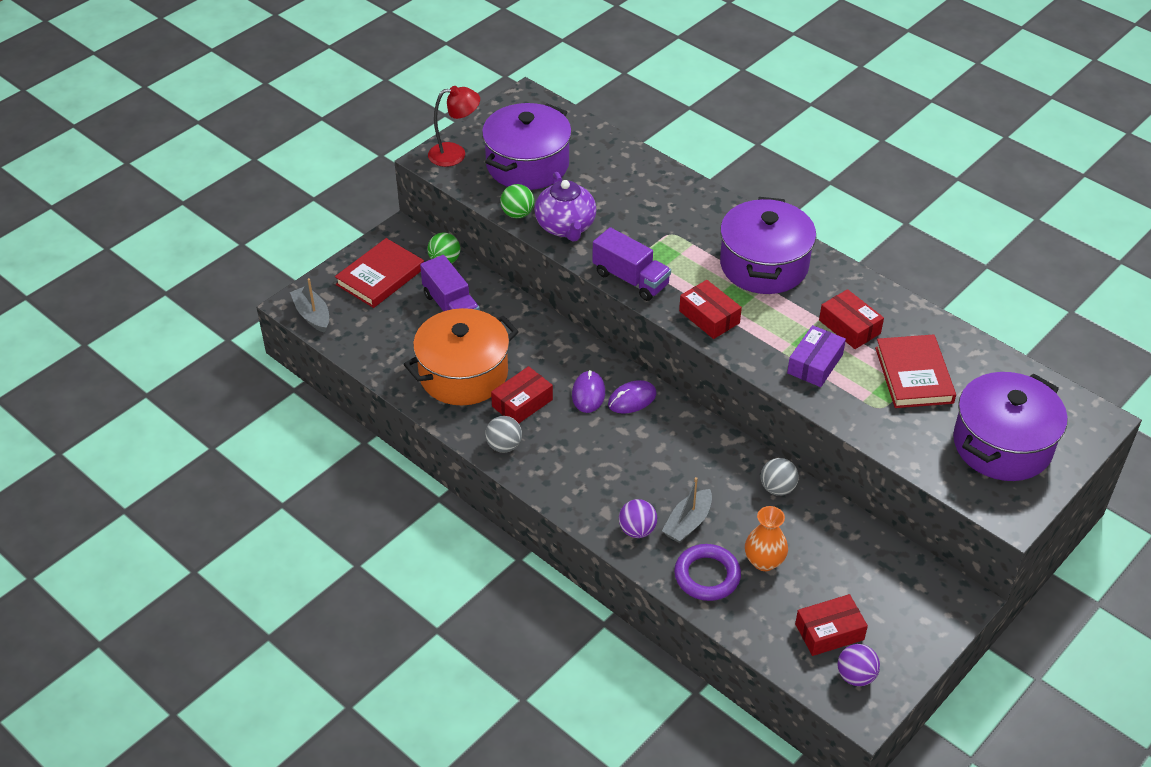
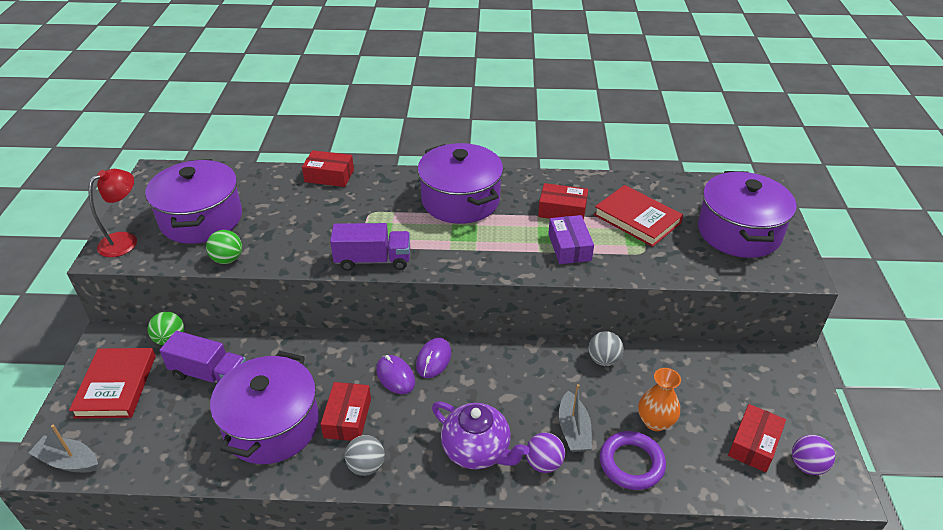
camera: 40 degrees left, 5 degrees down
(463, 374) = (272, 425): orange pot -> purple pot
(566, 227) = (280, 249): purple teapot -> purple teapot (477, 450)
(709, 317) = (461, 255): red box -> red box (329, 176)

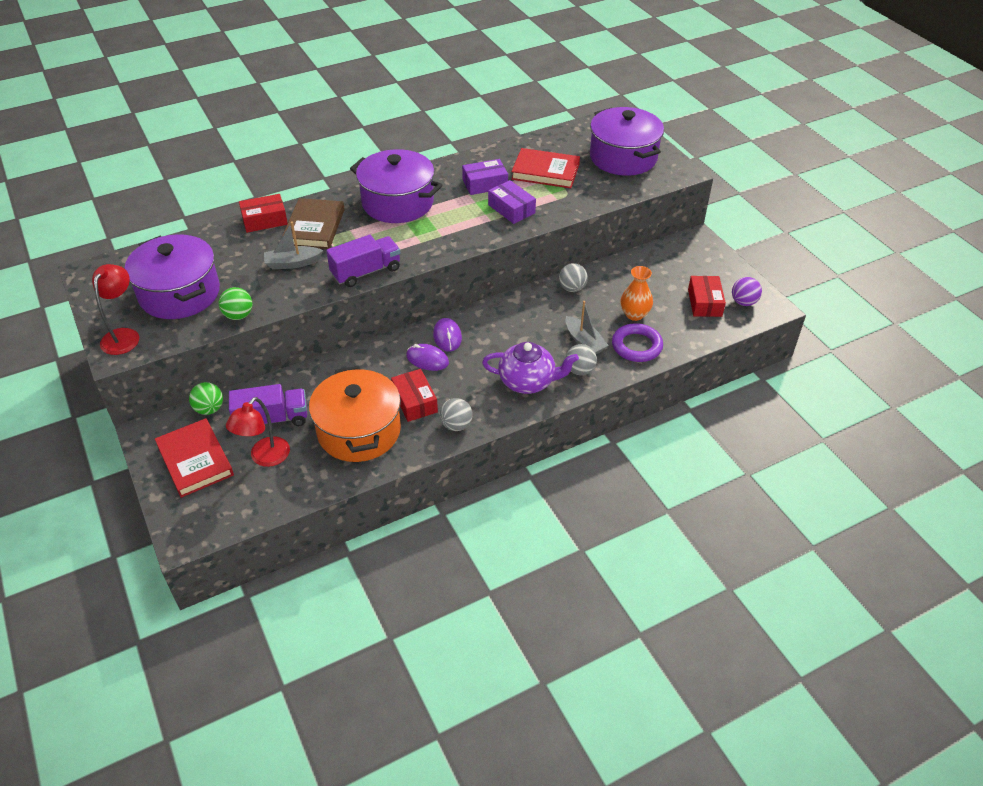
camera: 30 degrees left, 5 degrees up
(69, 461) = (209, 526): grey boat -> grey boat (292, 263)
(171, 413) = (265, 458): none -> red lamp
(272, 425) = (359, 431): purple pot -> orange pot
(365, 198) = (314, 227): none -> brown book
(544, 463) = (580, 370): purple ball -> grey ball
(562, 210) = (485, 184): red box -> purple box

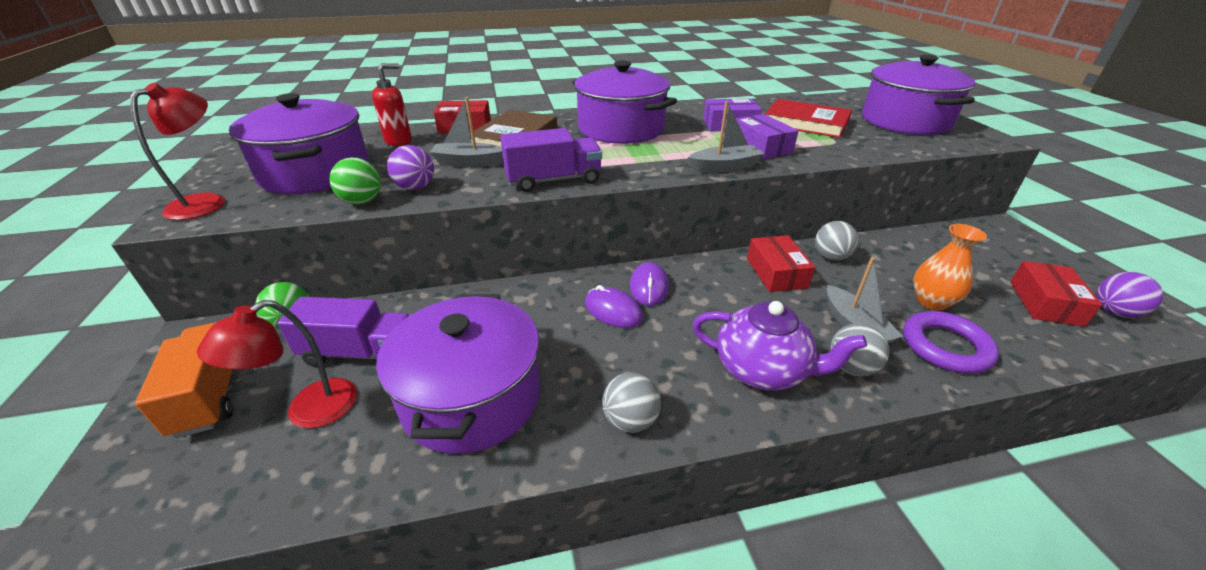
camera: 15 degrees right, 10 degrees down
(195, 460) = (212, 393): red book -> orange truck
(219, 247) = (399, 141): none -> red soap dispenser
(268, 296) = (416, 187): none -> purple ball
(359, 431) = (471, 397): orange pot -> purple pot
(414, 401) = (575, 367): red box -> red box (776, 273)
(486, 237) = (724, 167): none -> grey boat

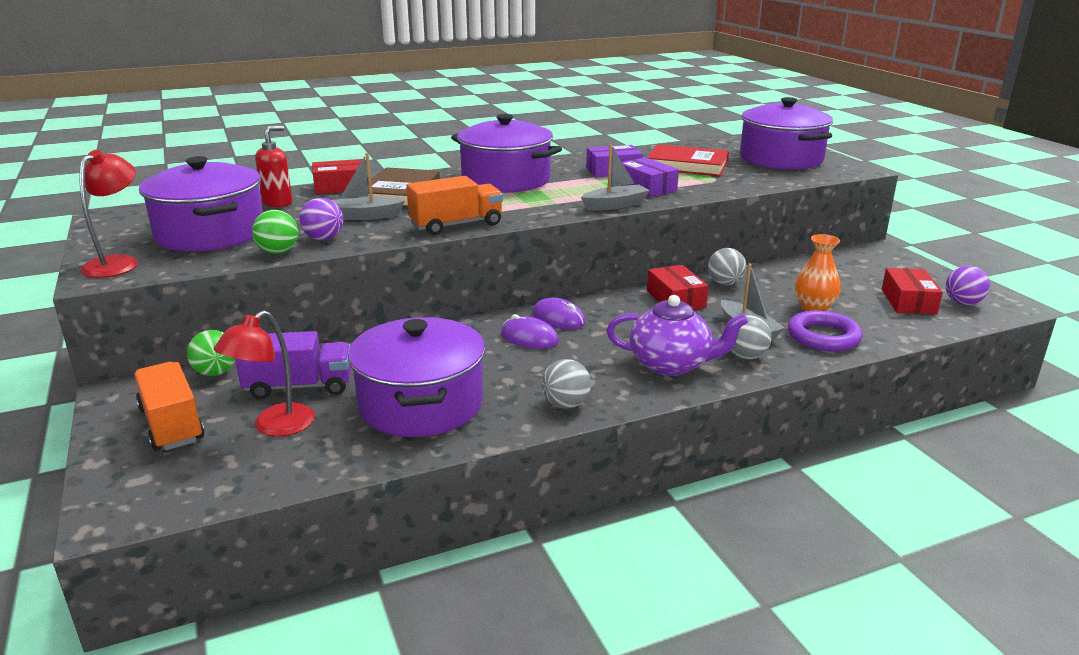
camera: 10 degrees left, 10 degrees down
(553, 180) = (456, 225): purple truck -> orange truck
(649, 287) = (558, 318): purple mouse -> purple mouse turned 45 degrees counterclockwise

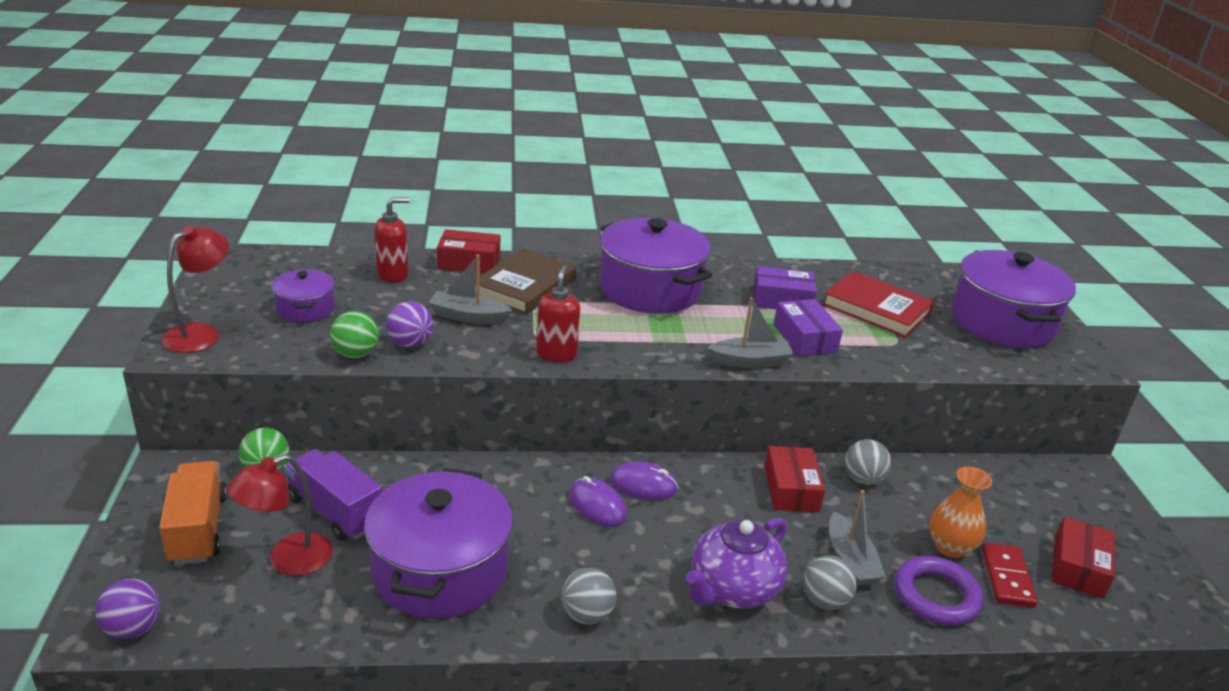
camera: 15 degrees right, 5 degrees up
(210, 234) = (306, 309): purple pot -> purple pot, size x0.50
(299, 386) = (335, 511): purple truck -> purple truck turned 150 degrees counterclockwise
(456, 225) = (556, 354): orange truck -> red soap dispenser
(558, 318) = (643, 484): purple mouse -> purple mouse turned 45 degrees counterclockwise
(671, 365) = (732, 589): purple teapot -> purple teapot turned 105 degrees clockwise
(865, 316) = (1007, 577): none -> red domino
(962, 303) = (1149, 589): purple ball -> purple ball (133, 628)

